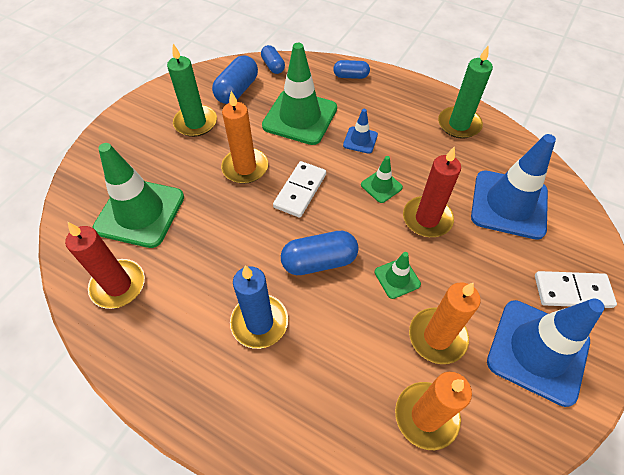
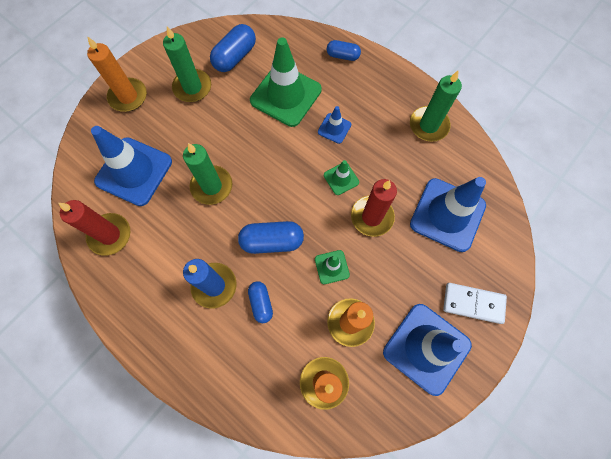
camera: 10 degrees right, 15 degrees up
(140, 212) = (134, 171): green traffic cone -> blue traffic cone
(235, 214) = (212, 186): none -> green candle
(245, 168) = (227, 141): orange candle -> orange candle (128, 96)
(273, 66) = (273, 33): blue capsule -> blue capsule (261, 303)
(300, 190) = (270, 172): white domino -> none

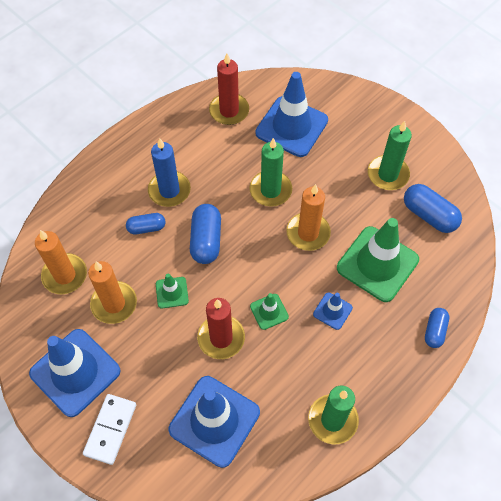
camera: 95 degrees right, 10 degrees down
(128, 96) = (376, 119): orange candle -> orange candle (308, 233)

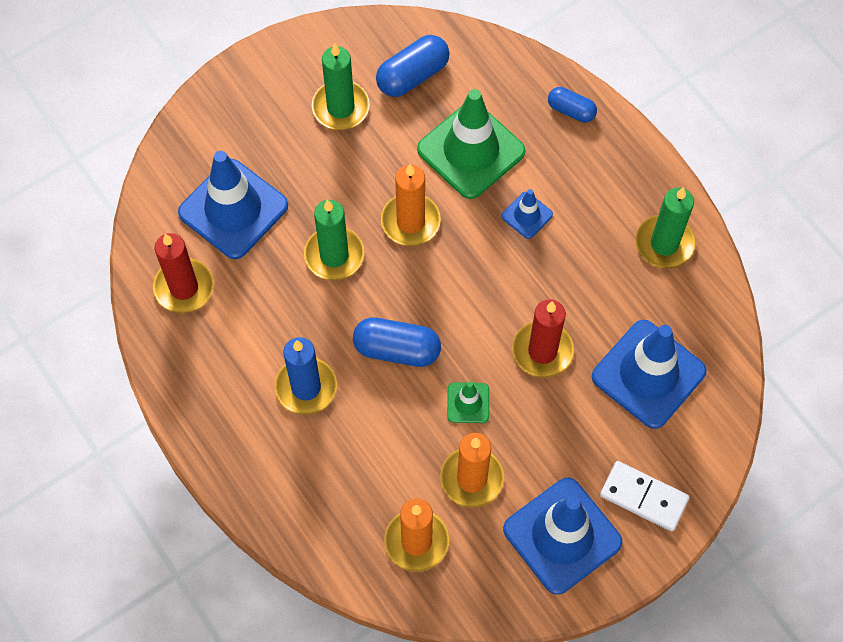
camera: 80 degrees left, 5 degrees up
(146, 228) = (361, 424): blue capsule -> none
(269, 311) = (515, 288): green traffic cone -> none

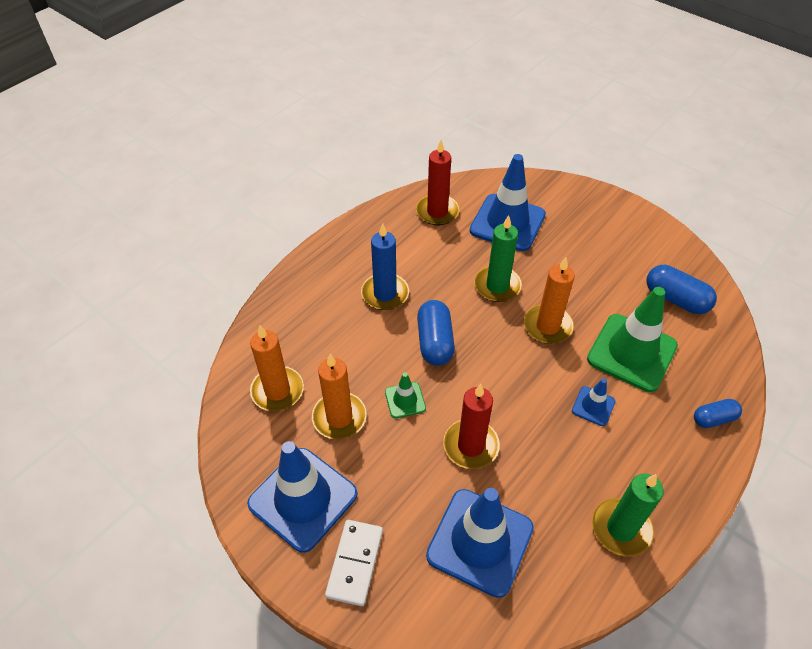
camera: 75 degrees right, 15 degrees down
(340, 107) = (621, 262): green candle -> none
(571, 110) = (713, 419): blue capsule -> blue capsule turned 60 degrees clockwise

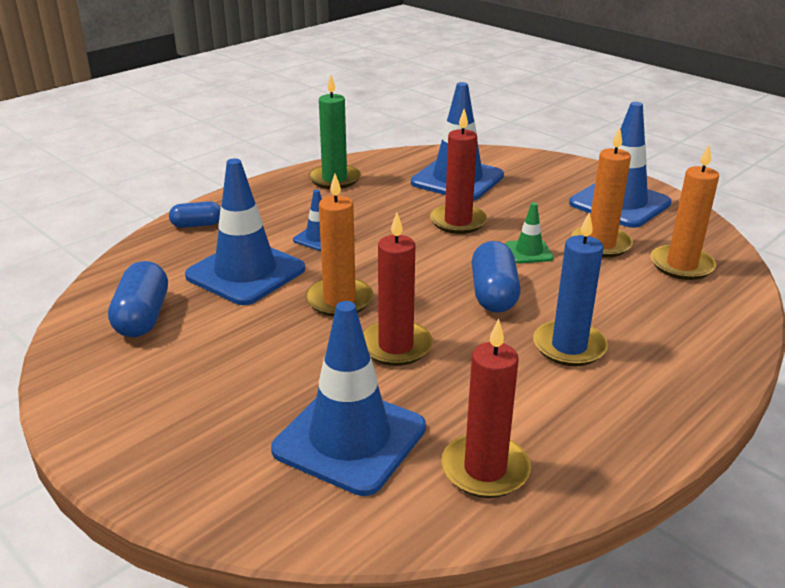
camera: 175 degrees left, 20 degrees down
(354, 563) = (563, 176): white domino -> none
(497, 286) = (395, 346): green candle -> red candle
(632, 352) = (245, 272): green traffic cone -> blue traffic cone
(676, 299) = (143, 317): blue capsule -> blue capsule turned 45 degrees clockwise

